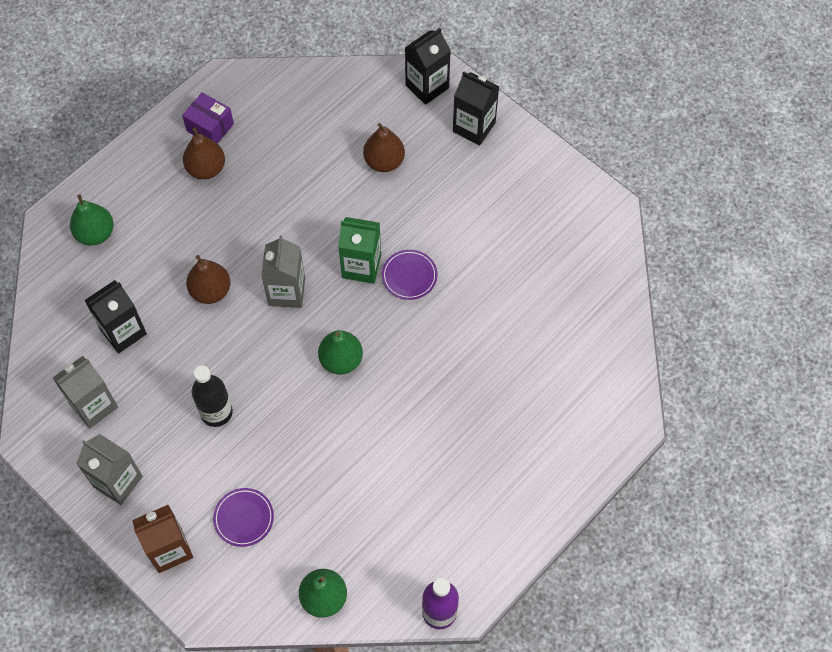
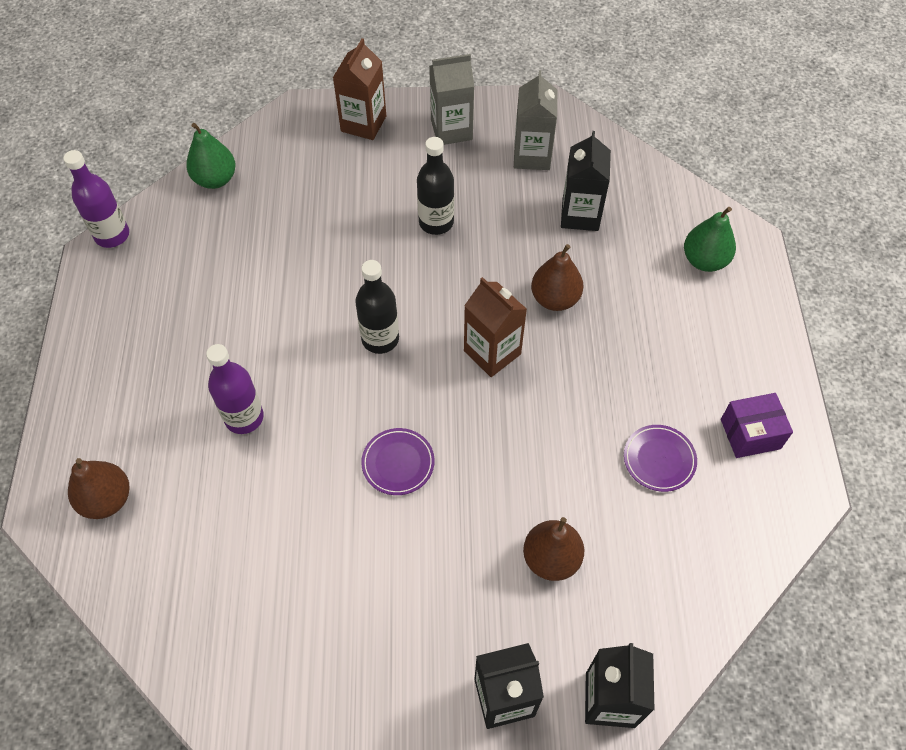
camera: 135 degrees right, 5 degrees down
(206, 168) = (699, 393): brown pear -> brown pear (107, 500)
(244, 518) = (331, 178): purple plate -> purple plate (659, 459)
(286, 292) = (492, 352): grey carton -> brown carton
(341, 360) = (380, 339): green pear -> black bottle
(361, 266) = (453, 432): green carton -> none
(470, 381) = (244, 417): none -> purple bottle

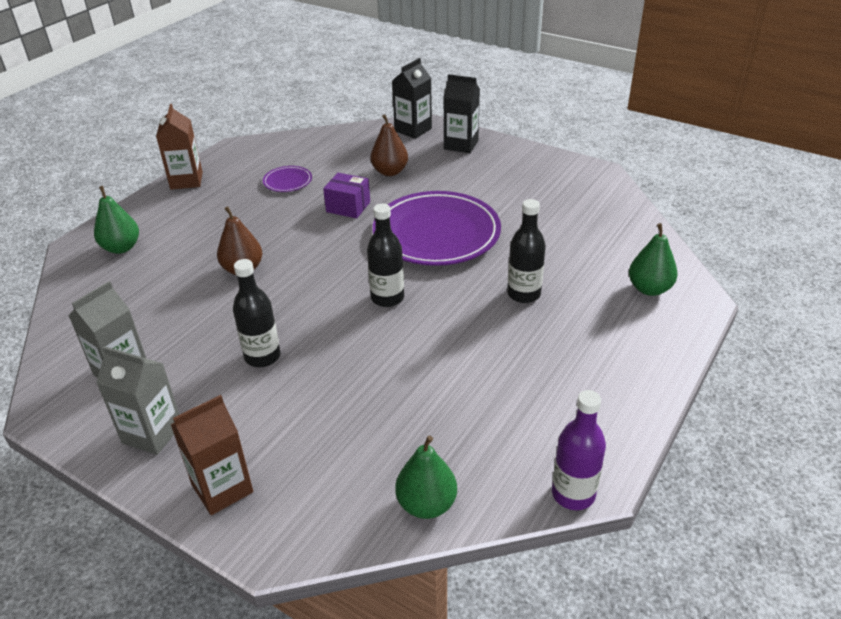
camera: 145 degrees left, 20 degrees down
(107, 500) = (649, 289): brown pear -> green pear
(244, 417) = (523, 294): purple bottle -> black bottle
(398, 463) = (436, 233): purple plate -> purple plate, size x2.35
(492, 352) = (320, 259): brown carton -> brown carton (186, 180)
(580, 215) = (153, 310): black carton -> none
(750, 434) = (227, 172): purple box -> purple box (348, 207)

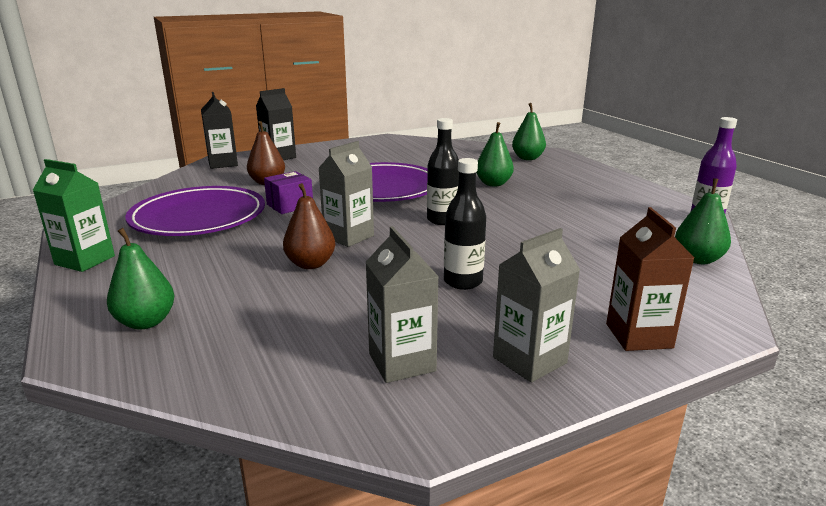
camera: 60 degrees left, 15 degrees down
(186, 180) = (85, 260): brown carton -> green carton
(288, 181) = (198, 217): purple plate -> purple plate, size x2.35
(307, 264) = (348, 236): none -> grey carton
(523, 294) = (493, 184): black bottle -> green pear

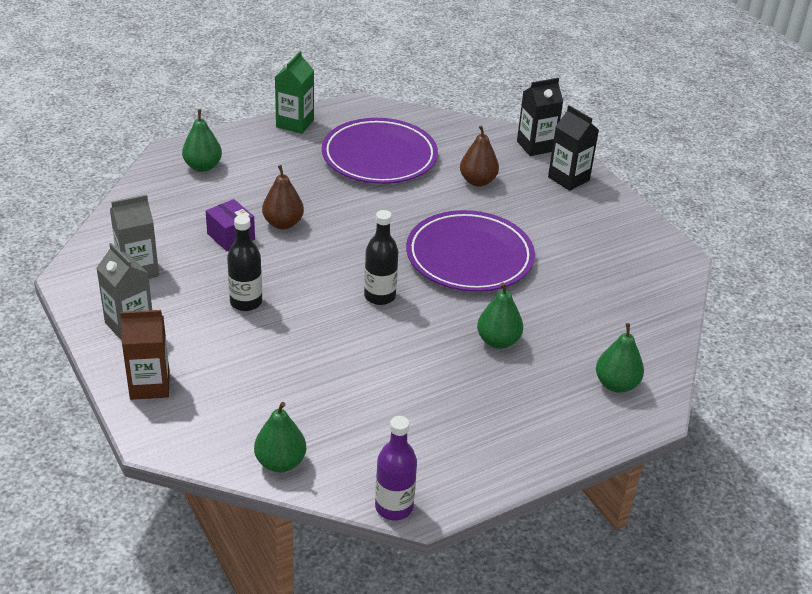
camera: 85 degrees right, 15 degrees up
(290, 205) = (412, 201): purple box -> purple box (231, 236)
(348, 236) = (338, 240): grey carton -> none

